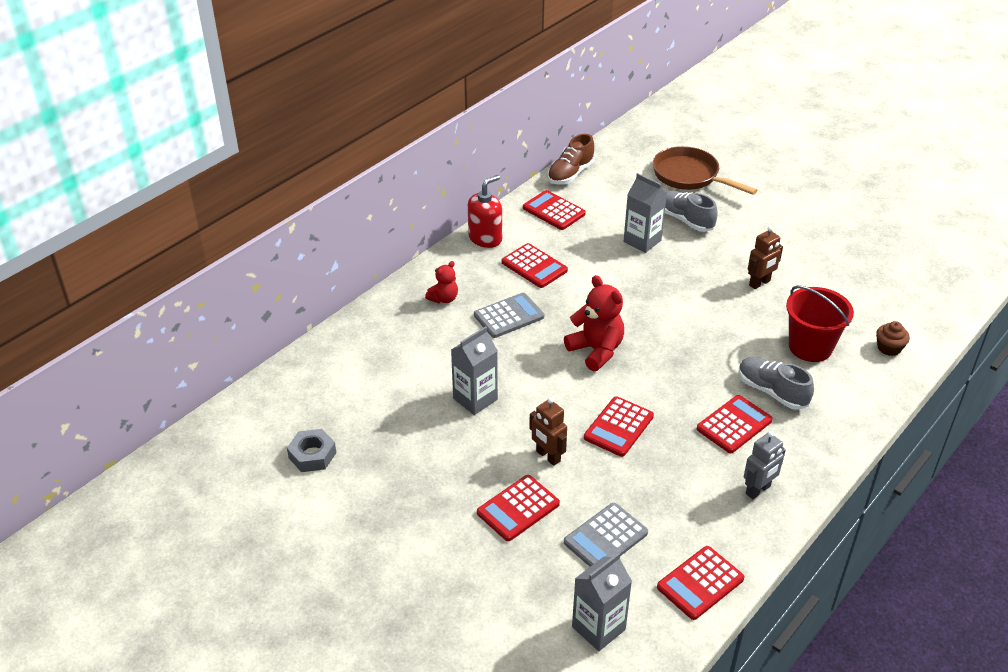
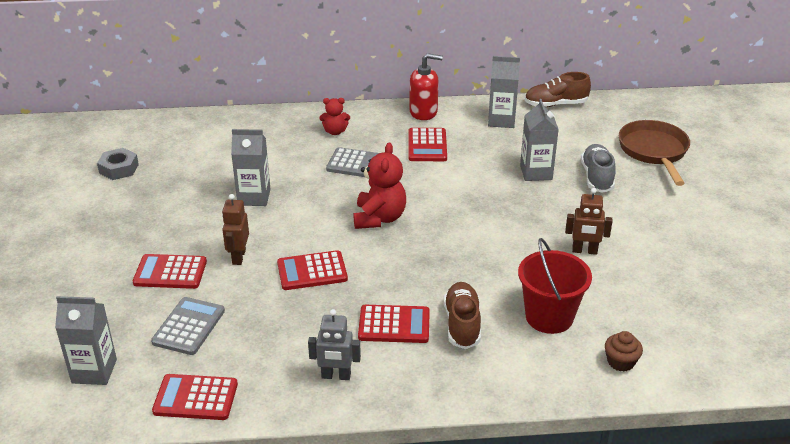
camera: 45 degrees right, 5 degrees down
(553, 211) = (501, 120): red calculator -> grey carton
(605, 538) = (188, 326): grey calculator -> grey calculator turned 105 degrees clockwise
(772, 391) = (462, 324): grey shoe -> brown shoe

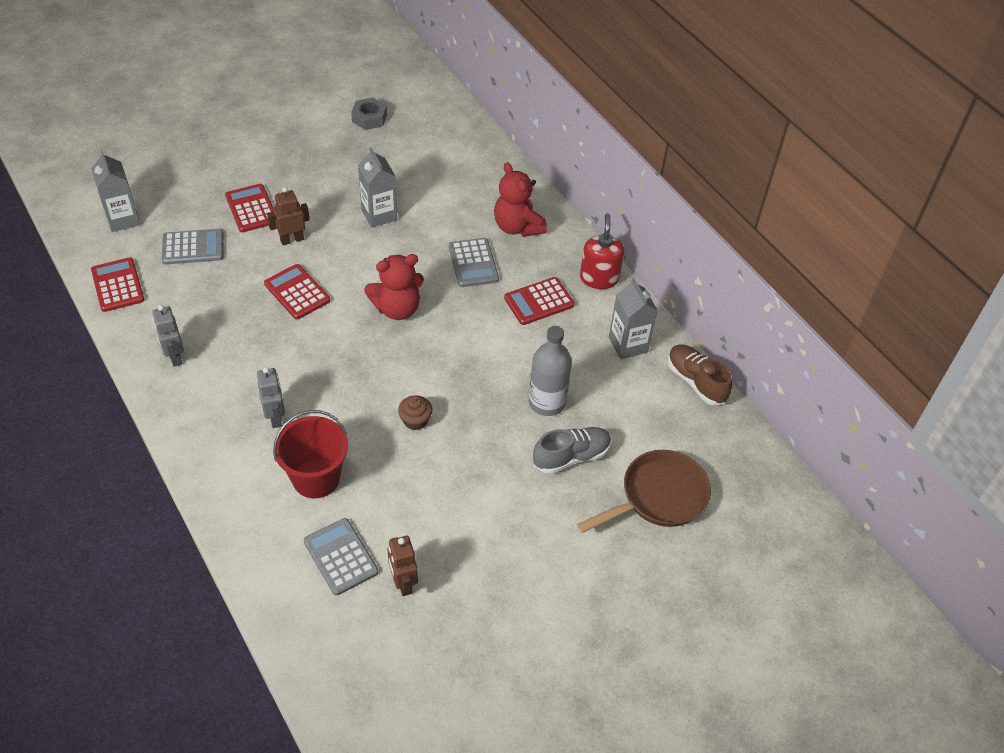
camera: 60 degrees right, 15 degrees up
(335, 131) = (517, 227): red teddy bear -> red teddy bear, size x1.73
(394, 325) = (253, 371): red calculator -> none
(423, 112) = (599, 278): red soap dispenser -> red soap dispenser turned 150 degrees counterclockwise
(462, 324) = (275, 417): brown shoe -> grey robot
(536, 172) = (547, 402): grey carton -> grey bottle
(584, 251) = (432, 479): brown robot -> brown robot (403, 583)
(620, 362) = (277, 550): brown cupcake -> brown cupcake (415, 420)
(644, 324) = (340, 557): none -> grey calculator

